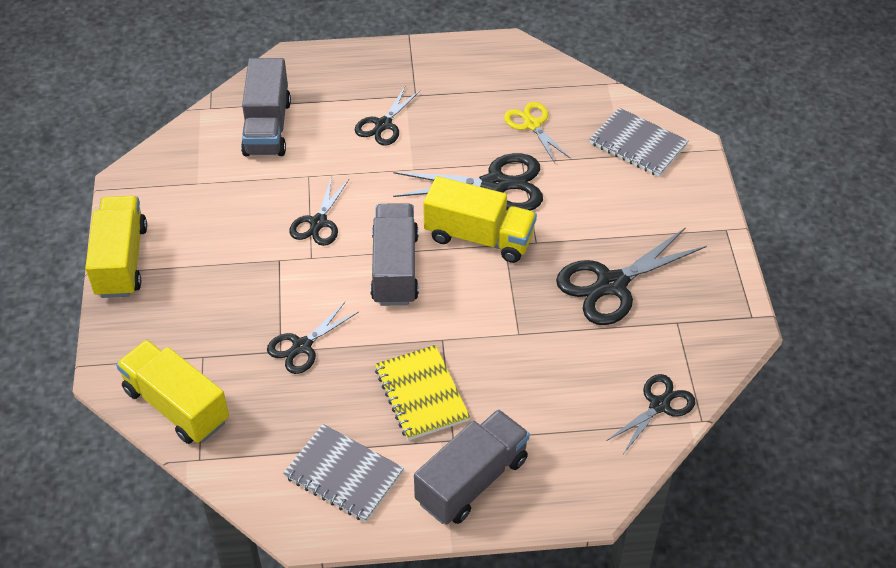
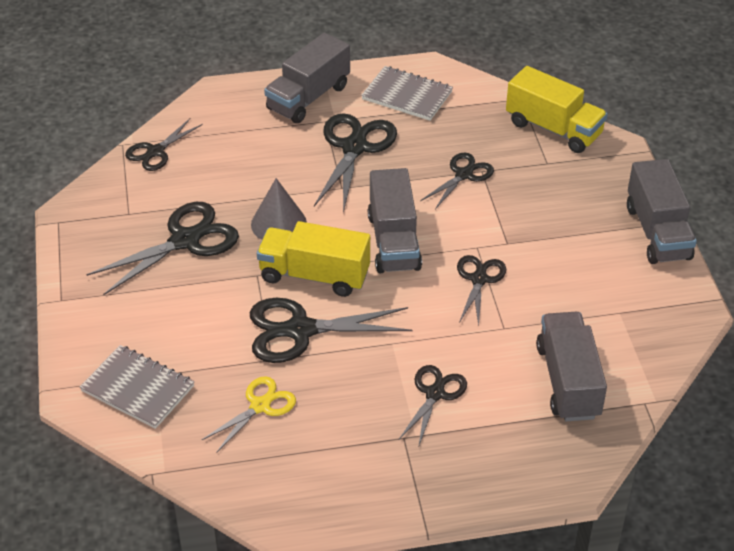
camera: 175 degrees right, 5 degrees down
(121, 261) = (657, 232): yellow truck -> grey truck
(421, 394) = (354, 147): yellow notebook -> black scissors
(513, 298) = (278, 223): none -> grey cone
(532, 125) = (260, 406): yellow scissors -> yellow scissors turned 105 degrees counterclockwise

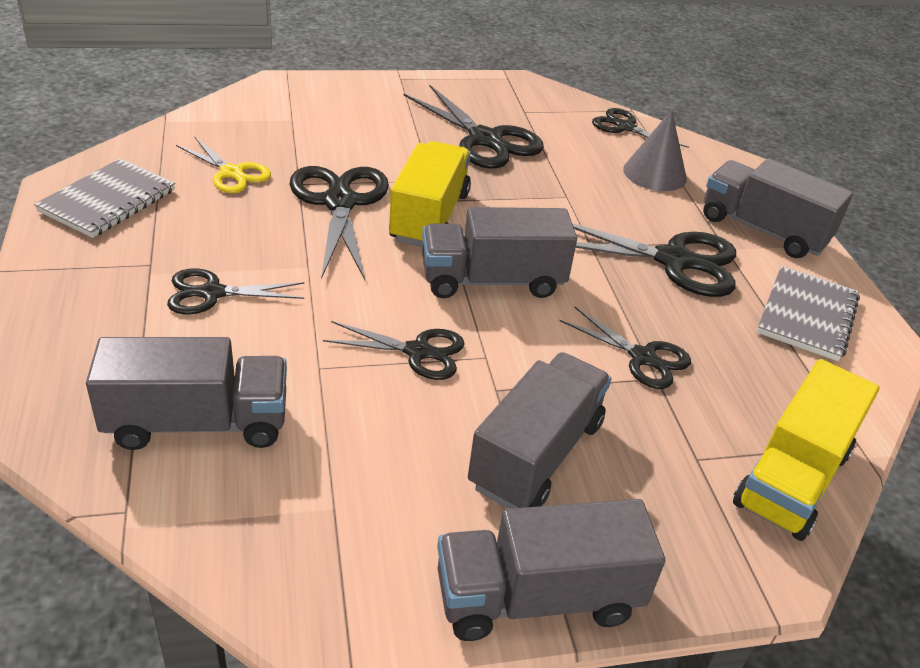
camera: 85 degrees right, 5 degrees down
(138, 389) = (275, 110): grey notebook -> grey notebook (108, 201)
(278, 223) = (518, 197): grey cone -> grey cone (654, 173)
(434, 394) = (212, 293): black scissors -> black scissors turned 150 degrees clockwise
(559, 227) = (536, 454): none -> grey truck

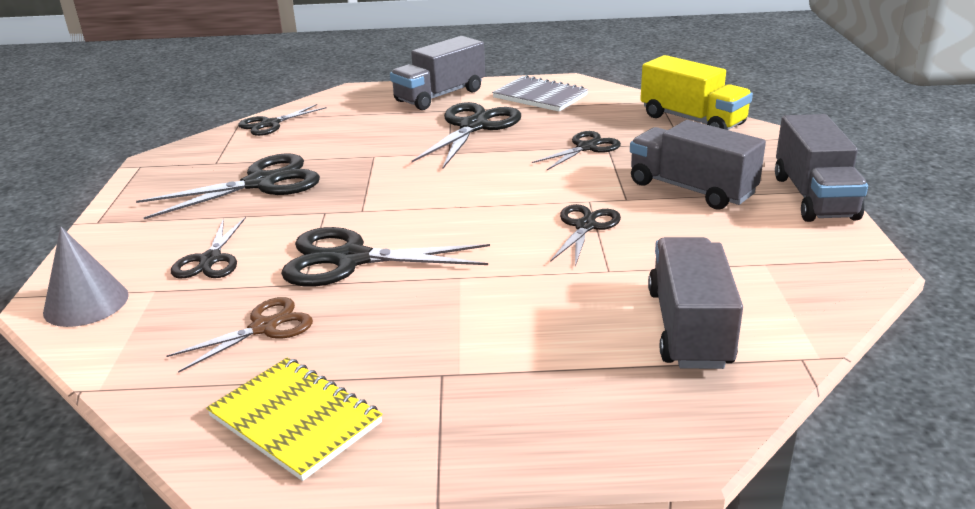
camera: 75 degrees left, 10 degrees down
(108, 201) = (295, 420): grey notebook -> yellow notebook
(212, 293) = (499, 329): black scissors -> black scissors (210, 260)
(232, 173) = (264, 327): yellow scissors -> brown scissors
(429, 217) = (389, 215): yellow truck -> none
(492, 280) = (492, 193): grey truck -> none
(654, 173) = (351, 121): grey cone -> grey cone (86, 303)

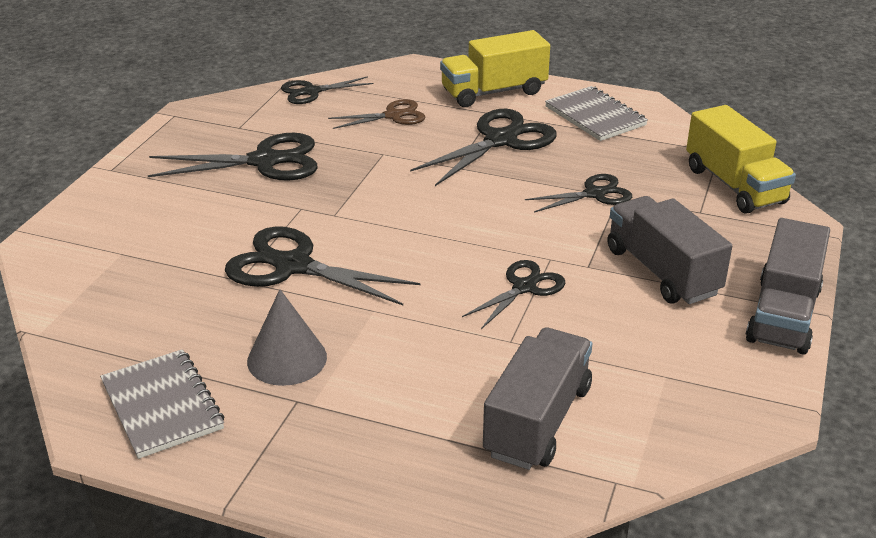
camera: 20 degrees right, 5 degrees up
(86, 303) = (65, 251): grey cone -> grey cone (287, 359)
(210, 260) = (179, 234): black scissors -> none
(264, 327) = (185, 314): brown scissors -> brown scissors (393, 116)
(295, 420) = (162, 406): yellow notebook -> grey notebook
(440, 96) = (493, 92): grey truck -> yellow truck

